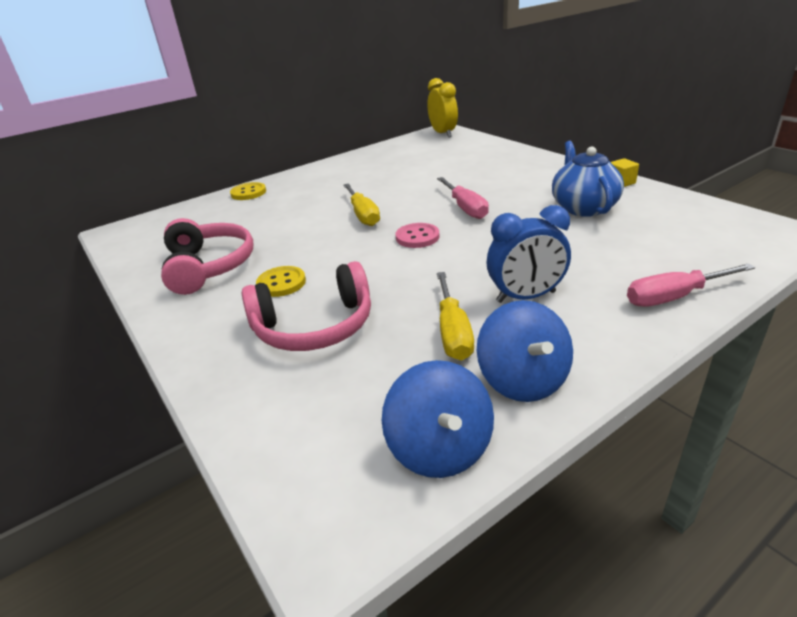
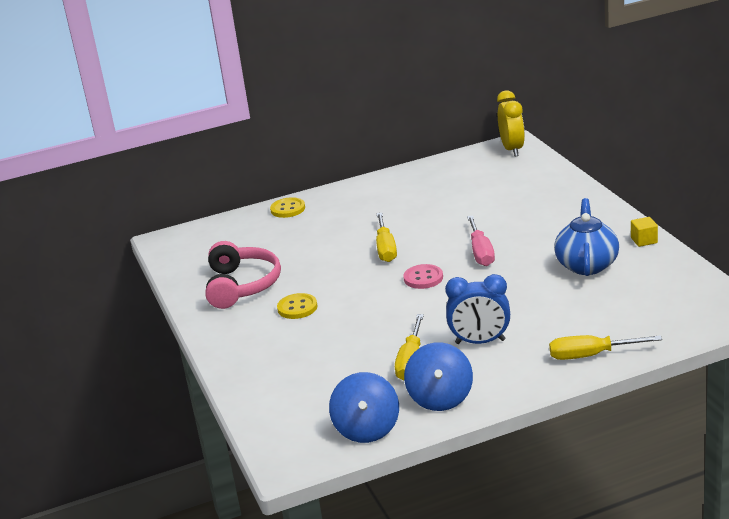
camera: 15 degrees right, 5 degrees down
(314, 326) = (313, 345): pink headphones -> none
(673, 297) = (590, 355): pink screwdriver -> yellow screwdriver

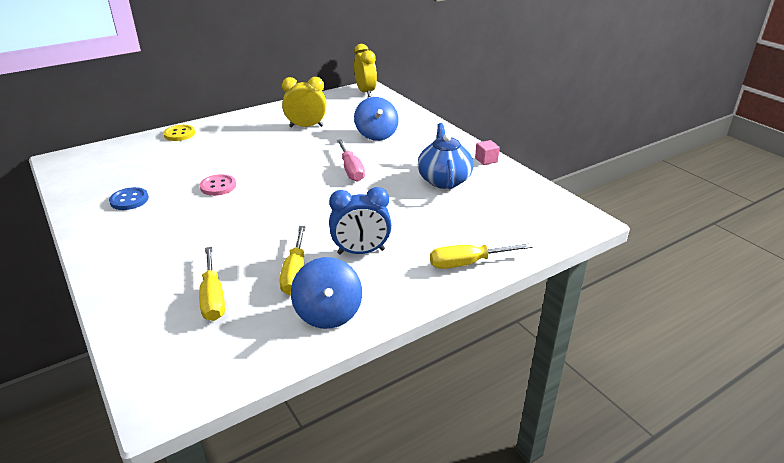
camera: 15 degrees left, 5 degrees up
(241, 285) = (129, 200): pink headphones -> blue button
(297, 308) = (182, 221): yellow button -> none
(367, 429) = (251, 353): blue spinning top -> blue spinning top (376, 135)
(386, 249) = (267, 167): yellow screwdriver -> yellow screwdriver (213, 298)
(423, 278) = (302, 192): pink button -> pink button (218, 186)
(434, 198) = (306, 126): none -> yellow clock
(644, 240) = (486, 160): yellow cube -> pink cube

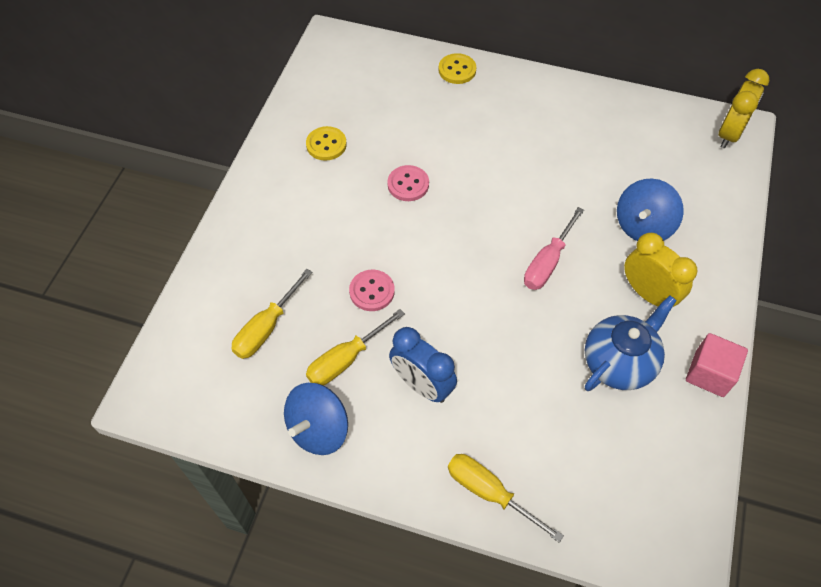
camera: 50 degrees right, 25 degrees up
(129, 200) = (326, 144): blue button -> yellow button
(265, 237) = (372, 291): none -> pink button
(306, 126) = (587, 151): yellow clock -> yellow clock (648, 294)
(486, 160) = (709, 373): pink cube -> pink cube, size x1.57

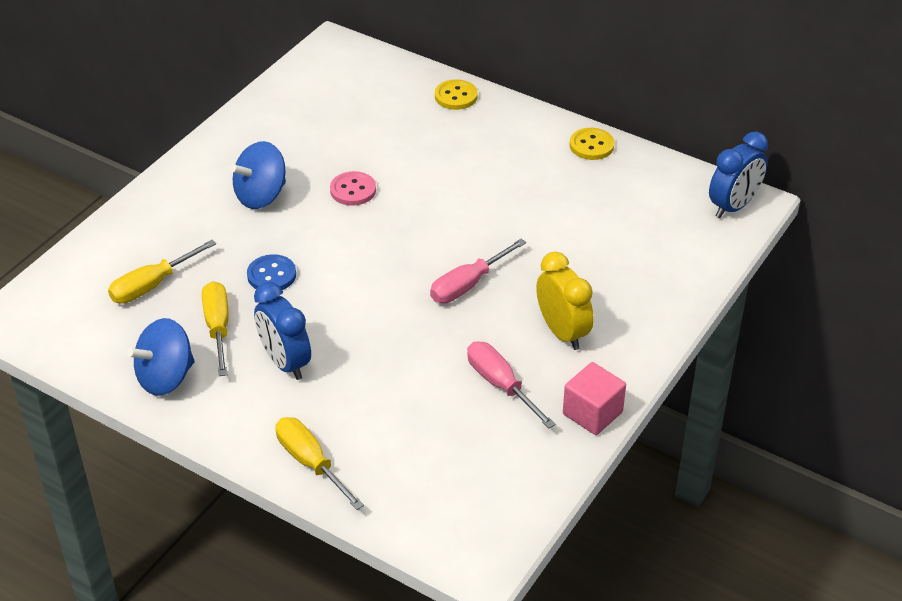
camera: 15 degrees right, 15 degrees down
(326, 144) = (283, 140): yellow button -> yellow button (591, 145)
(345, 360) = (218, 327): yellow screwdriver -> yellow screwdriver turned 105 degrees clockwise
(372, 291) = (271, 275): pink button -> blue button
(619, 362) = (500, 384): blue teapot -> pink screwdriver
(643, 226) = (589, 272): blue spinning top -> blue spinning top (261, 196)
(729, 134) = (733, 206): yellow clock -> blue clock

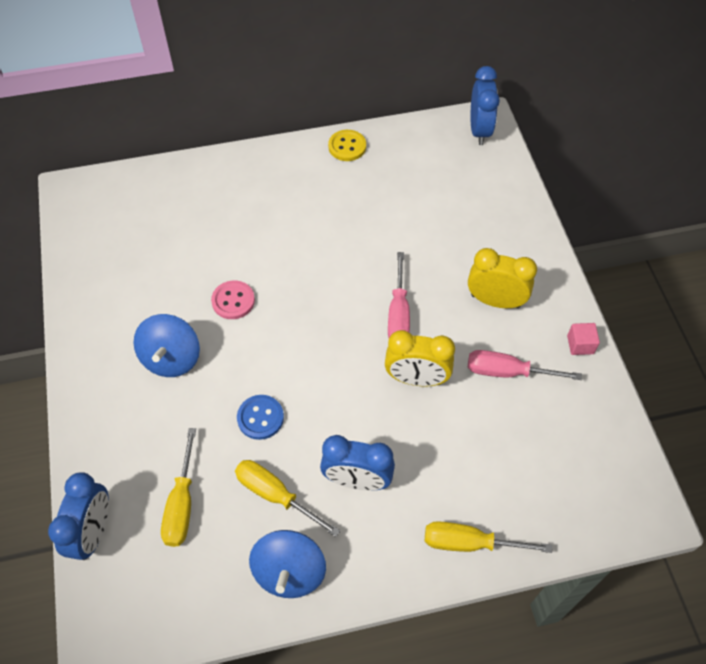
camera: 45 degrees left, 15 degrees up
(79, 259) = (94, 532): none -> blue clock
(420, 336) = (416, 379): none -> yellow clock
(456, 96) = (213, 171): yellow button -> none
(592, 413) = (580, 345): pink cube -> pink cube, size x0.64

